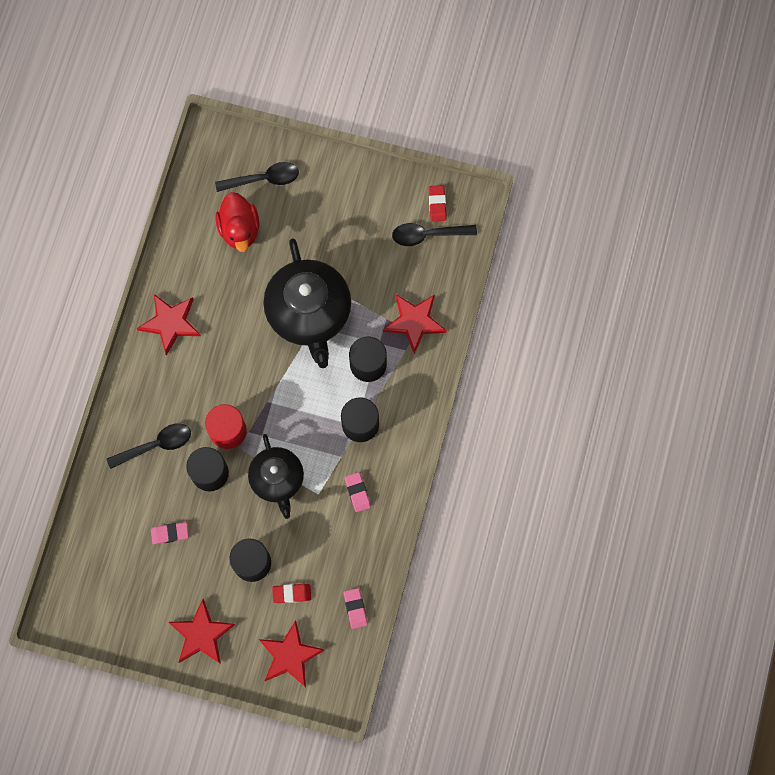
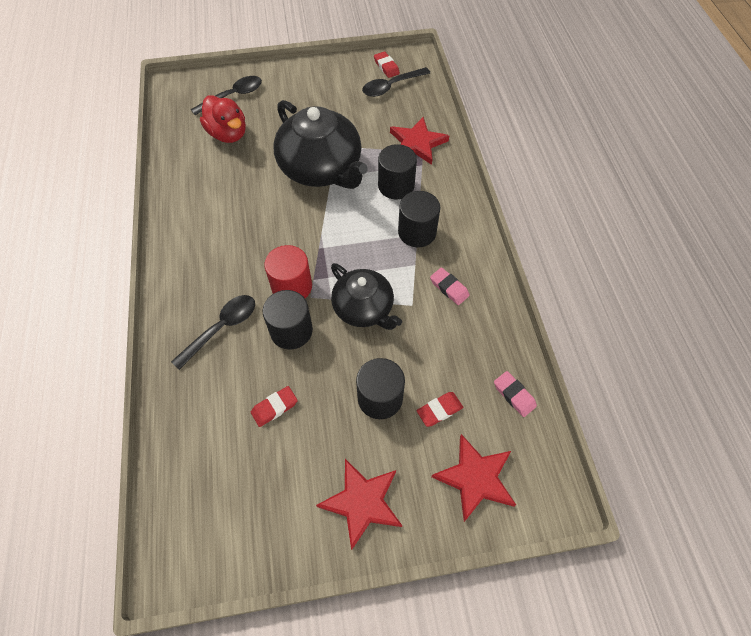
camera: 25 degrees left, 15 degrees down
(170, 323) = (193, 221): red star -> none
(170, 533) = (274, 407): pink eraser -> red eraser

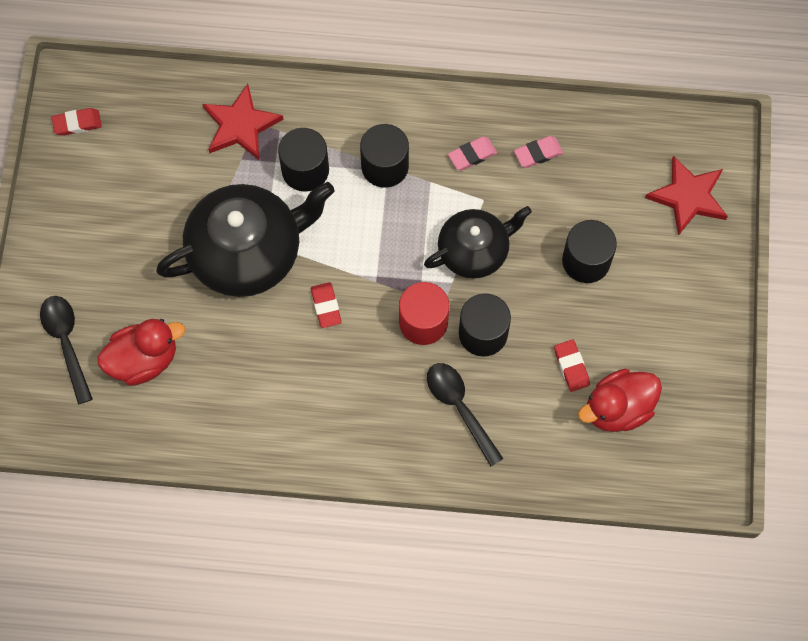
camera: 75 degrees left, 10 degrees up
(240, 457) = (617, 409): none -> red duck
(362, 502) = (688, 303): red star -> none
(391, 86) = (121, 128): black spoon -> none
(439, 410) = (613, 208): red eraser -> red eraser (326, 306)
(514, 395) = (614, 134): pink eraser -> pink eraser (538, 153)

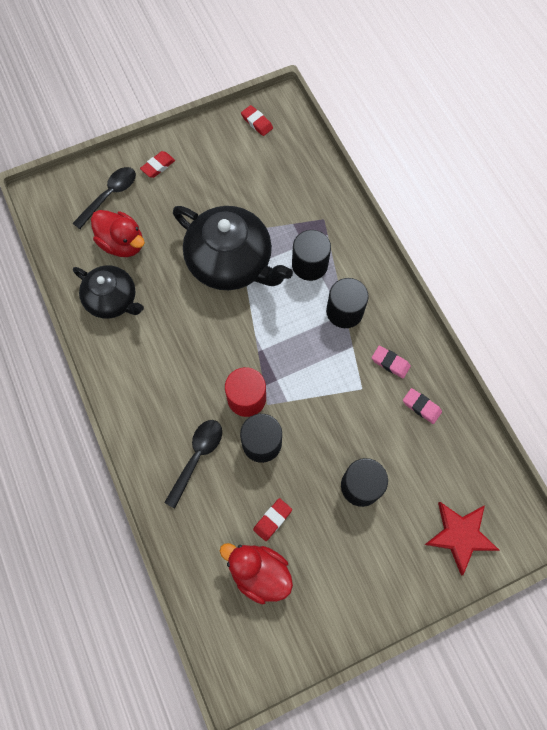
camera: 60 degrees right, 0 degrees up
(240, 125) = (315, 210): red star -> none
(326, 306) = (221, 330): red eraser -> red eraser (158, 166)
(474, 250) = (320, 403): black teapot -> black teapot (113, 300)

